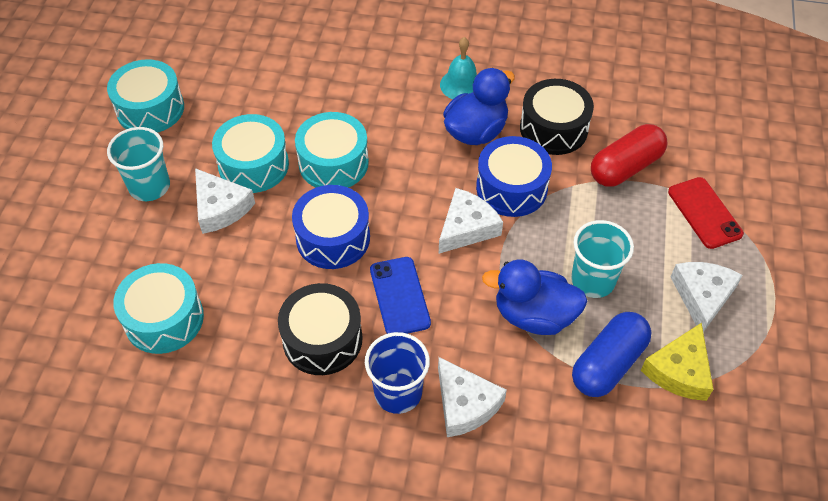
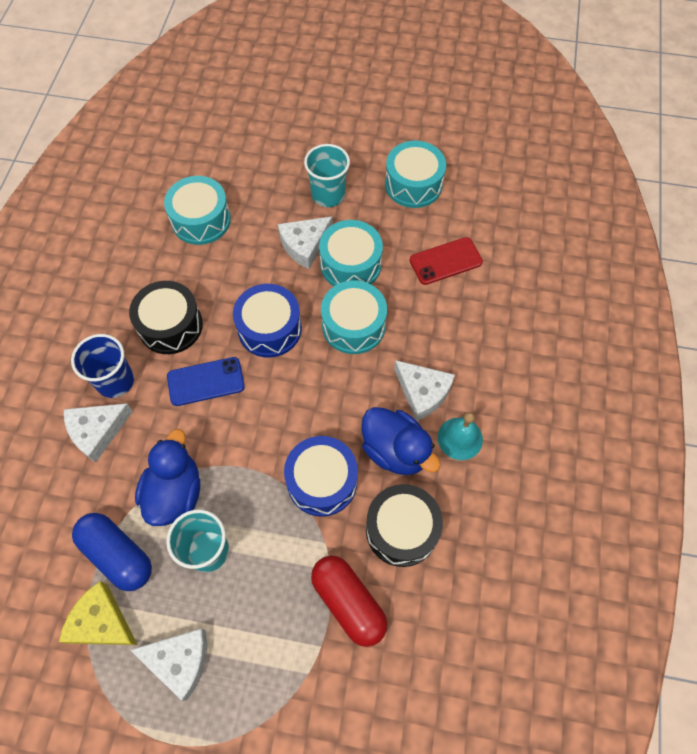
camera: 90 degrees right, 10 degrees up
(467, 228) = (275, 438): white cheese -> white cheese (422, 392)
(704, 213) = (284, 683): red phone -> red phone (445, 261)

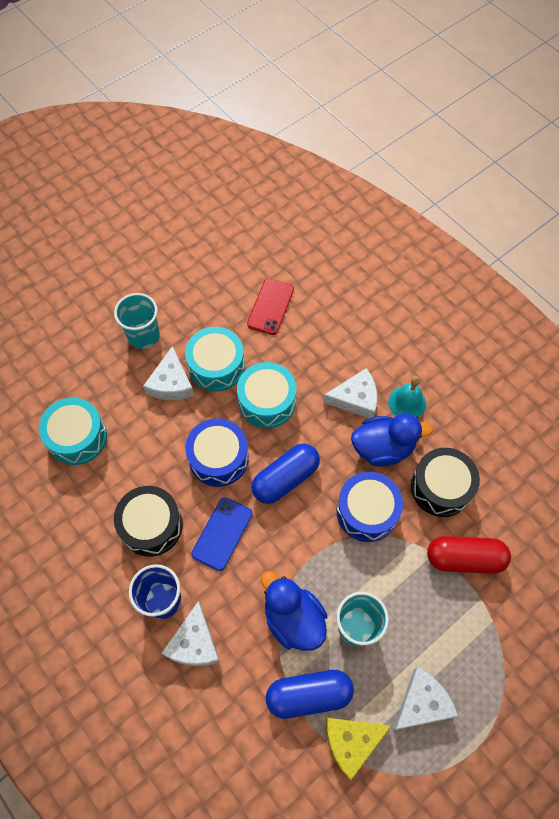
camera: 50 degrees left, 0 degrees up
(295, 392) = (285, 478): none -> blue capsule
(413, 184) = (190, 277): turquoise drum -> none

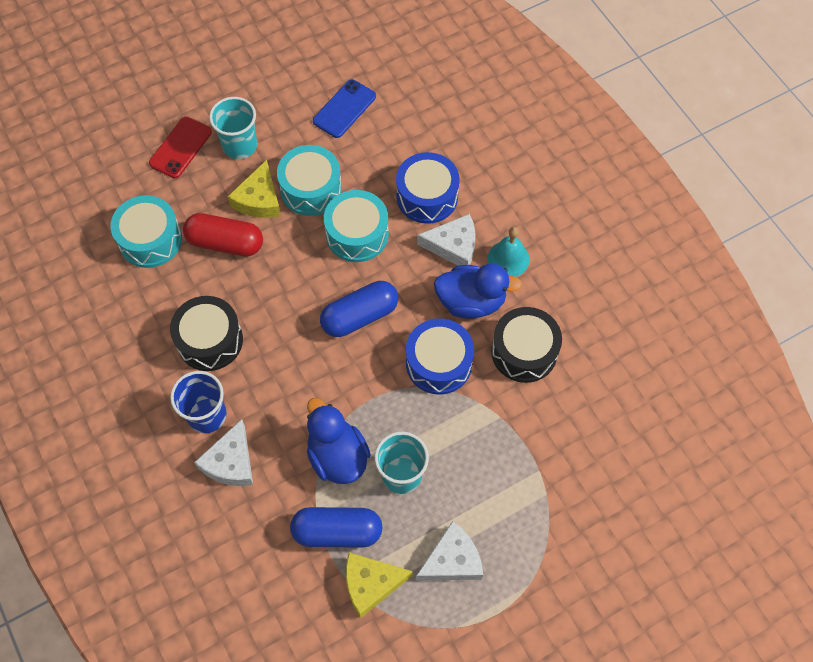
camera: 10 degrees right, 0 degrees up
(171, 383) = (259, 199): white cheese -> yellow cheese
(218, 458) = (293, 284): blue drum -> blue drum (427, 196)
(222, 533) = (281, 360): blue phone -> blue phone (344, 109)
(270, 307) = (383, 135): red phone -> red phone (180, 148)
(464, 558) = (532, 427): red capsule -> red capsule (225, 243)

